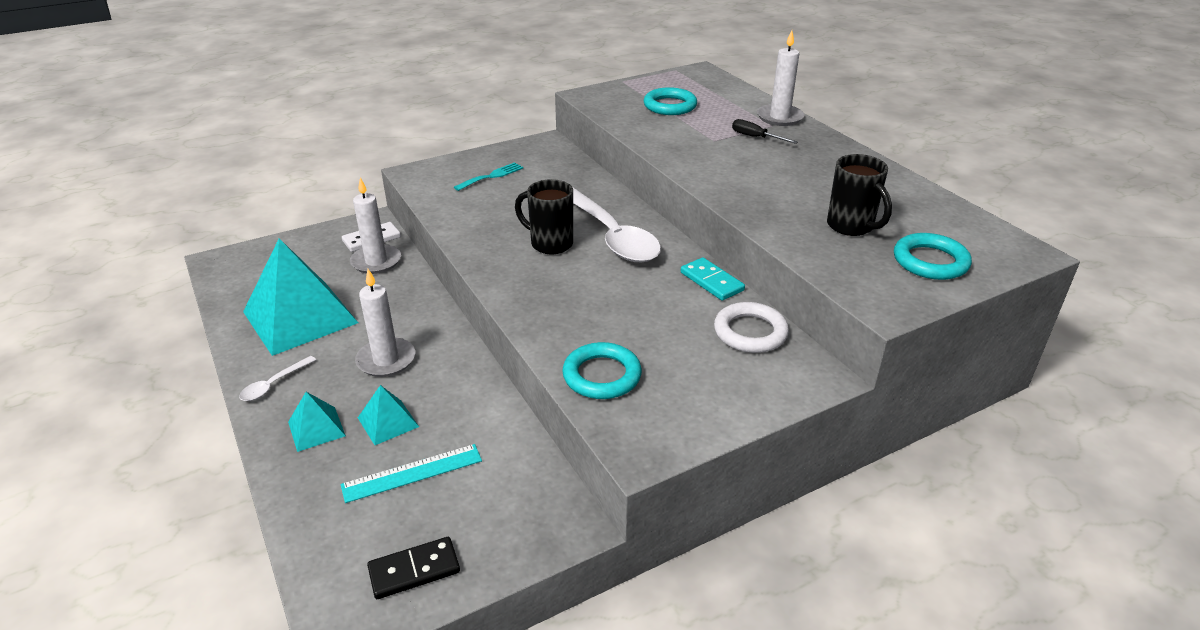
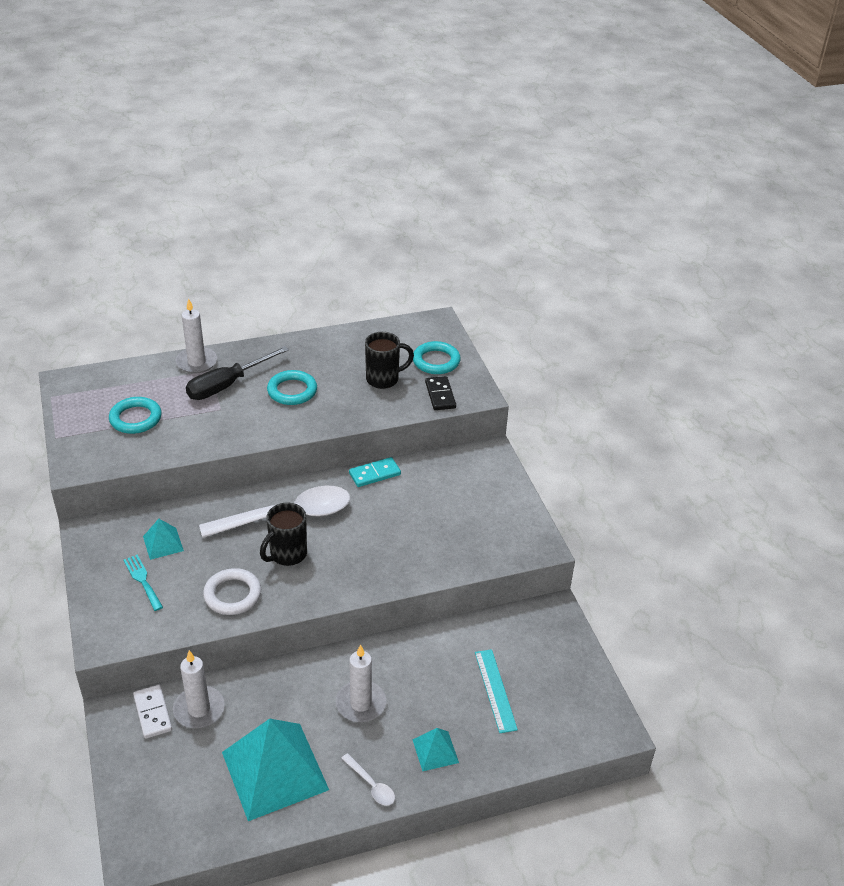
camera: 80 degrees left, 5 degrees up
(388, 422) = (438, 703): turquoise pyramid -> turquoise pyramid (163, 543)
(414, 570) = (580, 692): black domino -> black domino (440, 395)
(602, 375) = (467, 552): turquoise ring -> turquoise ring (292, 391)
(750, 332) = (439, 470): white ring -> white ring (232, 595)
(755, 137) = (227, 385): black screwdriver -> black screwdriver, size x1.93

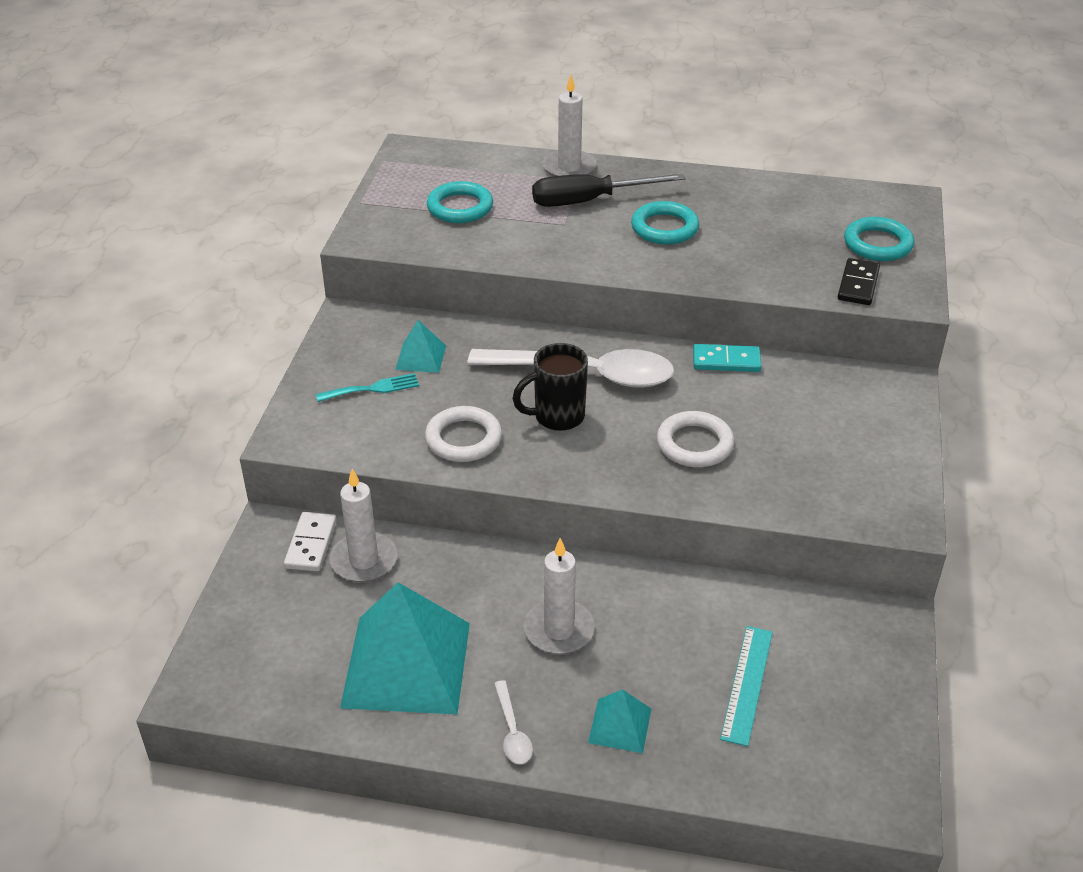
camera: 30 degrees right, 0 degrees up
(142, 580) = (372, 388): turquoise fork -> turquoise fork turned 75 degrees clockwise
(384, 379) = (792, 246): black mug -> none
(388, 541) = (694, 444): none -> white ring

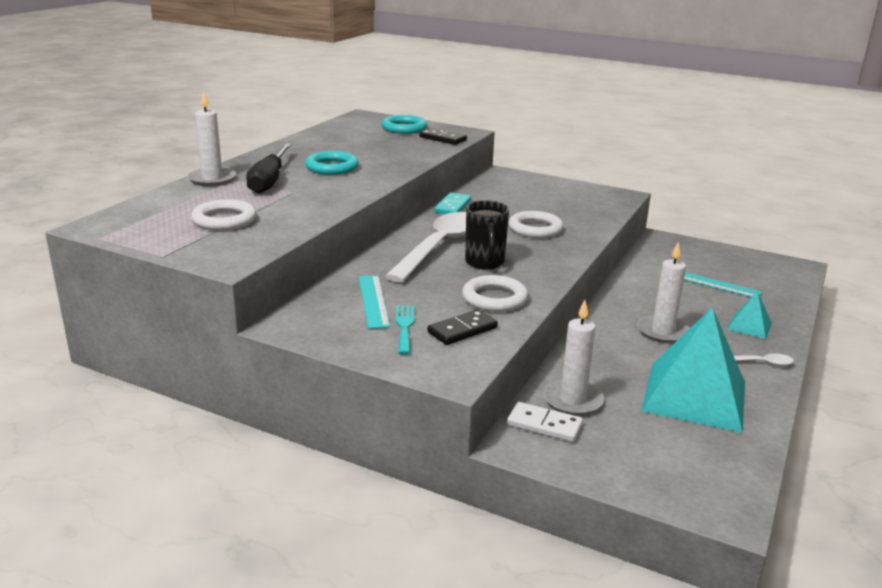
camera: 75 degrees left, 15 degrees down
(379, 428) = (462, 330): none -> black domino
(421, 357) = (373, 301): turquoise pyramid -> turquoise ruler
(460, 207) = (224, 220): turquoise ring -> white ring

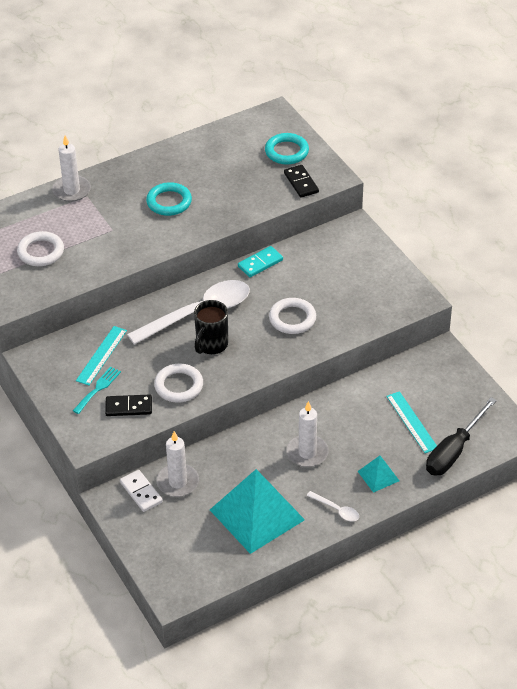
camera: 35 degrees right, 20 degrees up
(269, 181) = (108, 207): black screwdriver -> black screwdriver (454, 451)

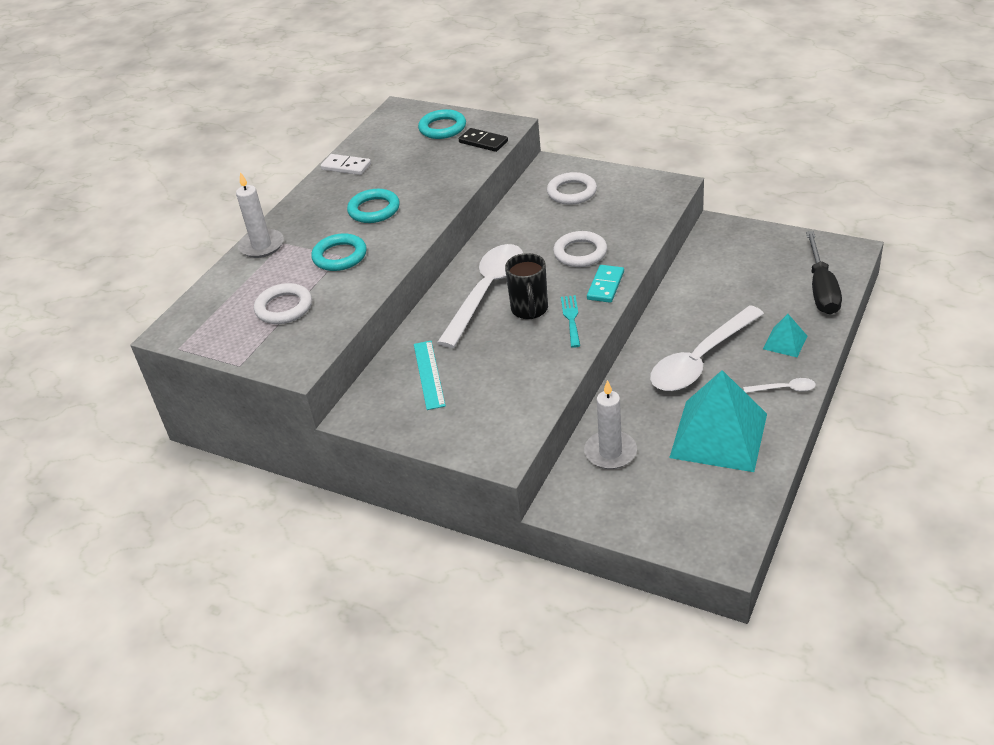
camera: 30 degrees left, 5 degrees down
(98, 388) = (458, 404): turquoise fork -> turquoise fork (571, 318)
(111, 230) = (340, 256): none -> turquoise ring
(128, 407) = (508, 402): black domino -> none
(141, 492) = (584, 482): white domino -> white domino (346, 166)
(179, 386) = (538, 358): white ring -> white ring (572, 192)
(260, 263) = (499, 228): turquoise domino -> turquoise domino (605, 286)
(307, 453) = (700, 359): white candle -> white spoon
(411, 422) = (759, 287): turquoise ruler -> none

